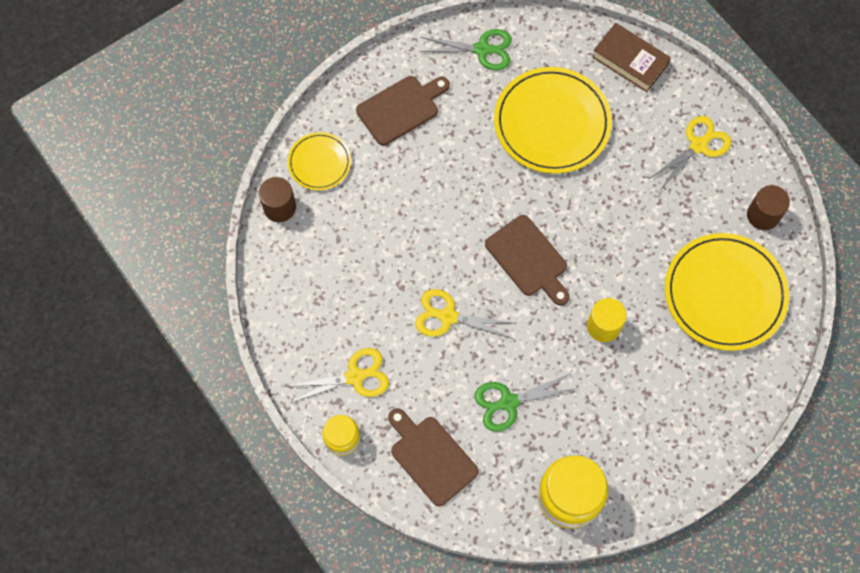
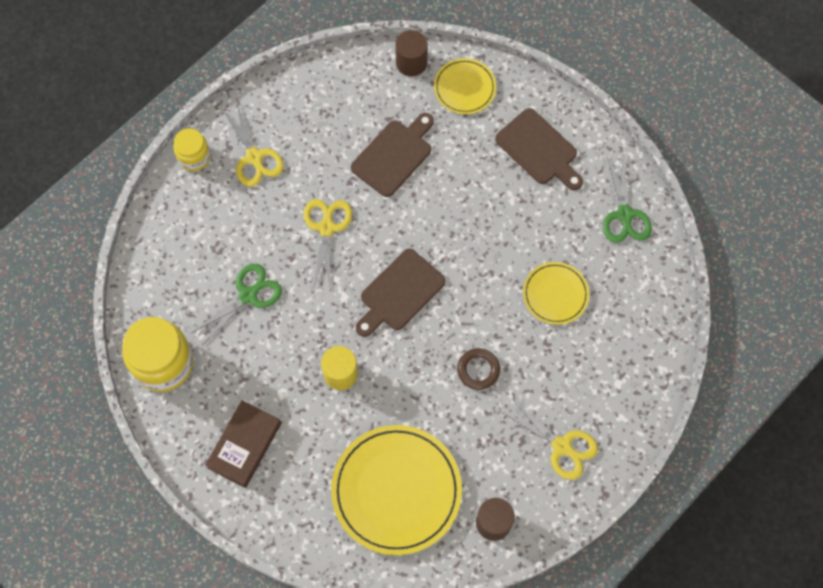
camera: 80 degrees right, 0 degrees up
(431, 457) = (186, 235): brown cutting board -> brown cutting board (394, 155)
(508, 402) = (248, 295): green scissors -> green scissors turned 75 degrees clockwise
(552, 123) = (555, 294): yellow plate -> yellow plate, size x0.53
(616, 202) = (478, 370): none -> brown ring
(630, 61) = (647, 363): brown book -> brown book (244, 445)

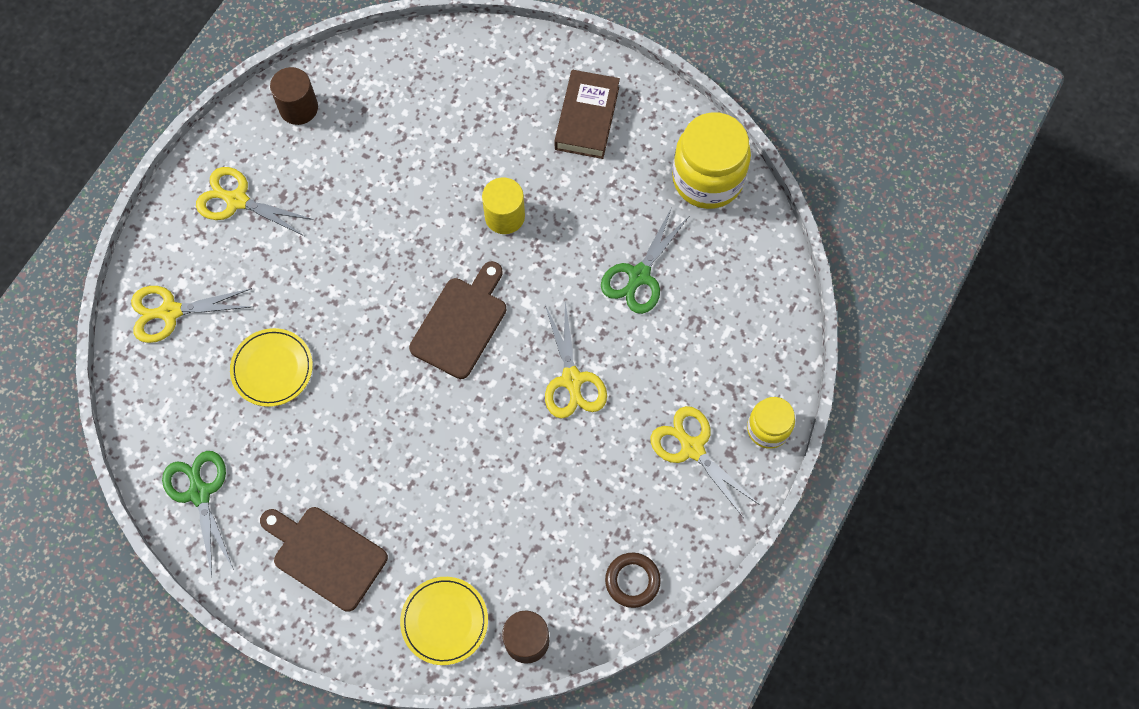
camera: 165 degrees right, 0 degrees up
(394, 155) = (514, 497): brown cutting board -> none
(396, 490) = (410, 114): yellow plate -> none
(478, 370) = (348, 258): brown ring -> brown ring (632, 581)
(631, 361) = (170, 312): none -> yellow scissors

